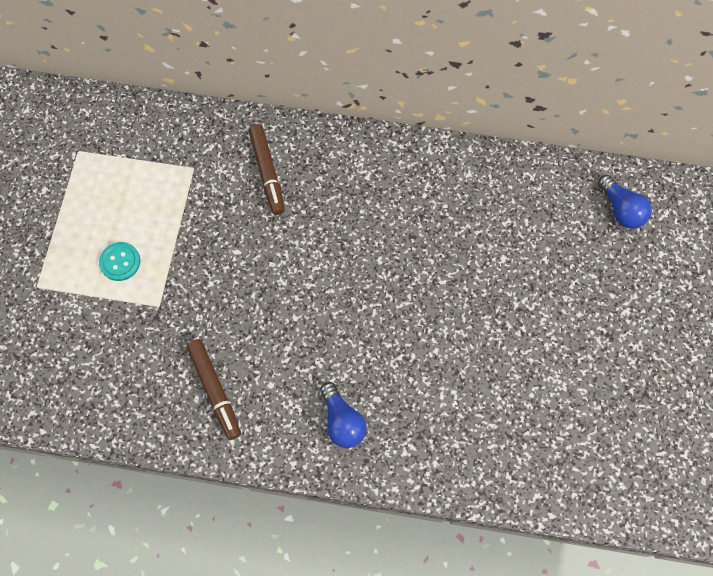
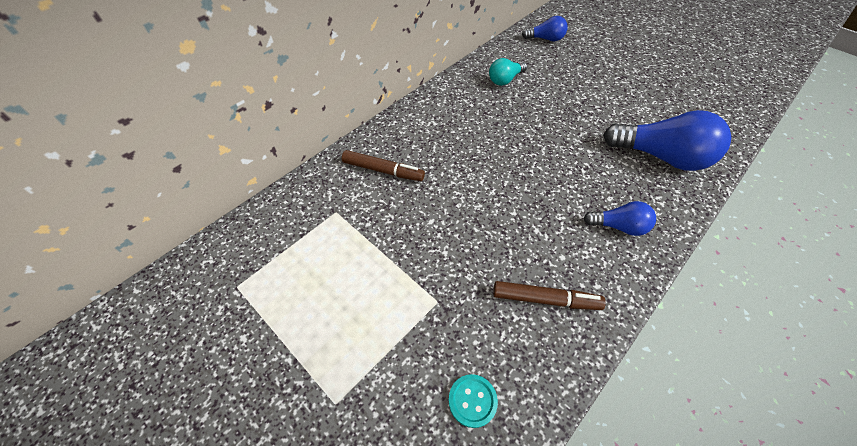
camera: 55 degrees left, 15 degrees down
(120, 262) = (371, 310): turquoise button -> turquoise button (472, 401)
(479, 429) = (661, 157): none -> blue light bulb
(496, 206) = (505, 80): none -> turquoise light bulb

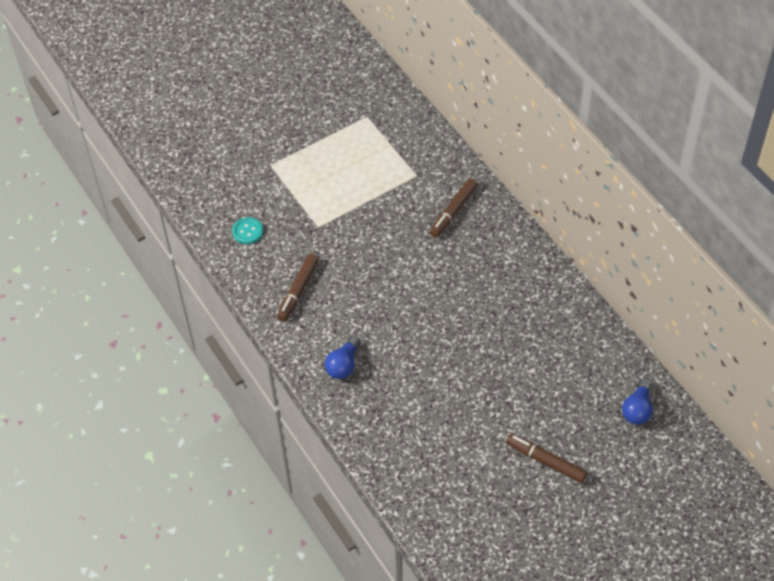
camera: 105 degrees right, 0 degrees up
(505, 80) = (562, 341): turquoise light bulb -> none
(620, 75) = (546, 461): none -> brown marker
(661, 157) = (409, 437): blue light bulb -> none

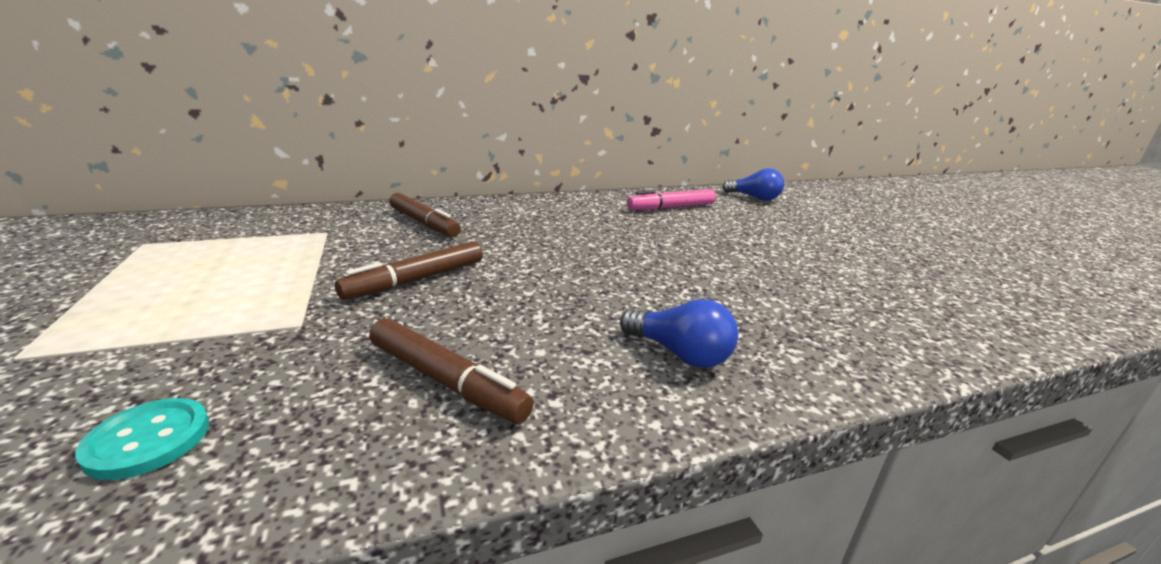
camera: 80 degrees left, 30 degrees down
(546, 461) = (840, 238): brown marker -> brown marker (417, 280)
(568, 346) = (672, 207): none -> pink marker

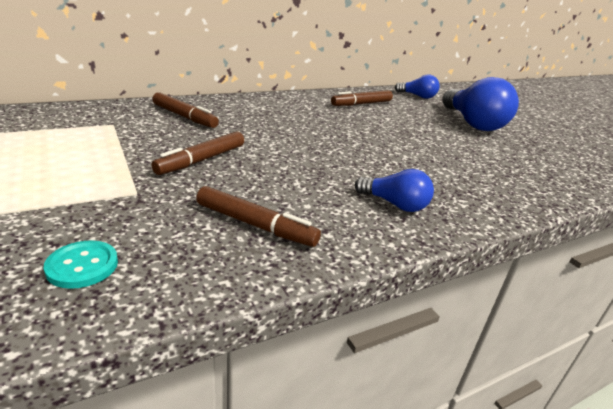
camera: 10 degrees left, 5 degrees up
(672, 207) = (362, 104): pink marker -> brown marker
(829, 233) = (472, 123): none -> blue light bulb

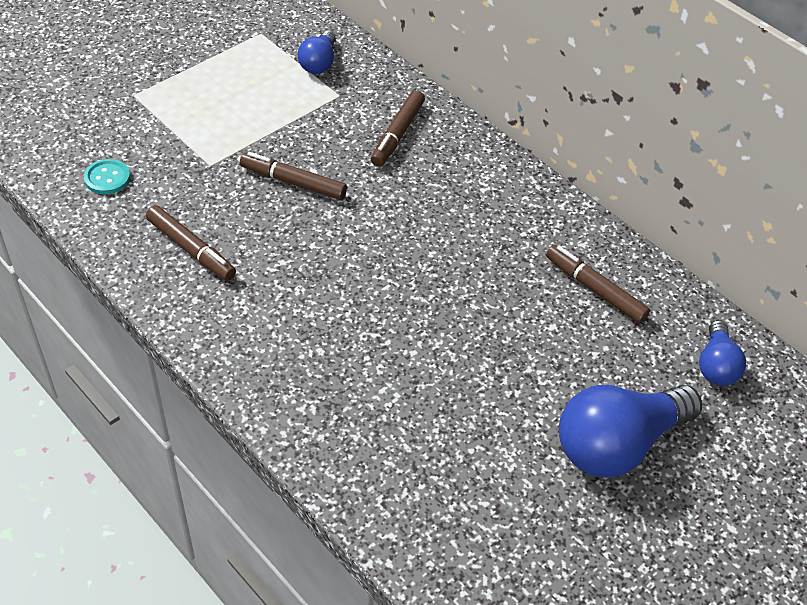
camera: 75 degrees right, 20 degrees up
(254, 224) = (190, 249): brown marker -> brown marker turned 60 degrees counterclockwise
(394, 204) = (271, 344): blue light bulb -> blue light bulb (319, 63)

